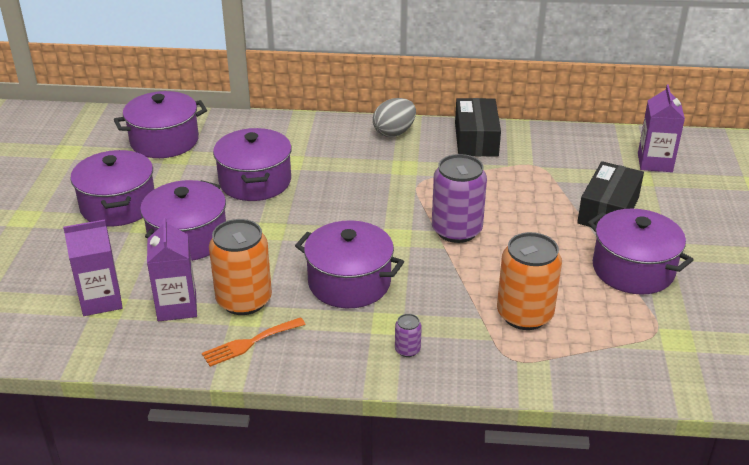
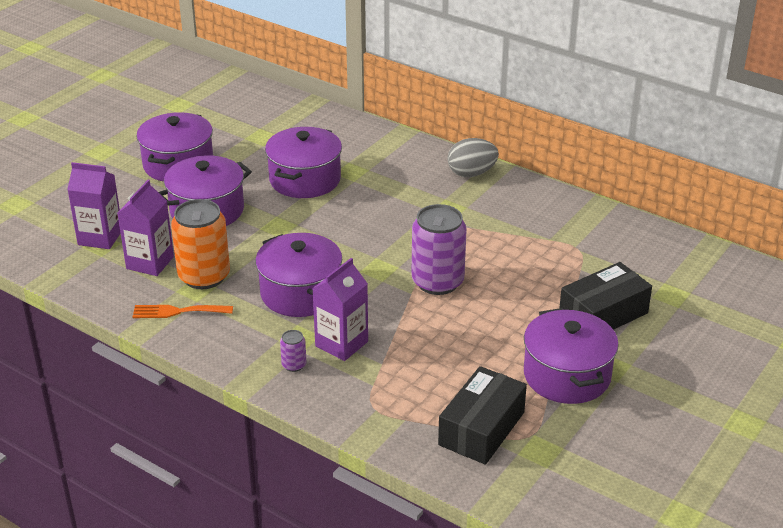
camera: 30 degrees right, 0 degrees up
(164, 141) = (263, 119): purple pot -> none
(476, 139) = (544, 204): black box -> black box (481, 428)
(524, 315) = (422, 375): orange can -> none
(655, 162) = (705, 285): purple carton -> purple carton (341, 344)

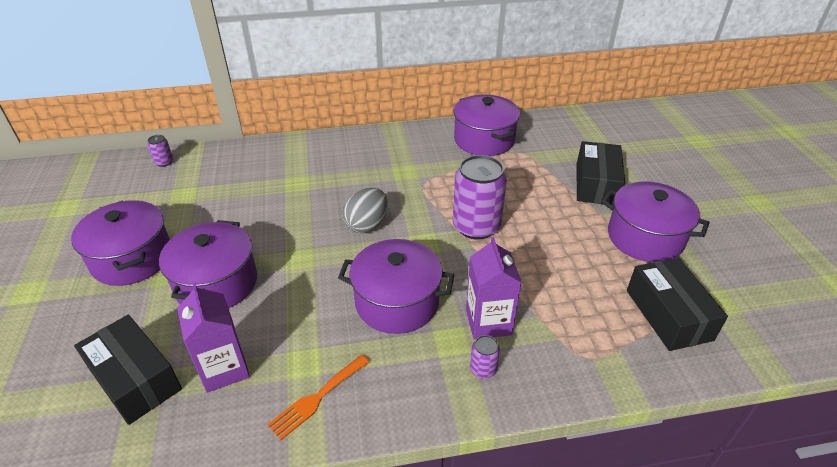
camera: 45 degrees left, 5 degrees up
(100, 237) = (135, 379): purple carton -> black box
(204, 276) = (295, 345): orange can -> none
(279, 103) = (164, 162): none -> purple can
(305, 179) = (269, 209): purple pot -> purple pot (484, 140)
(471, 173) = (383, 140): grey egg -> grey egg (367, 225)

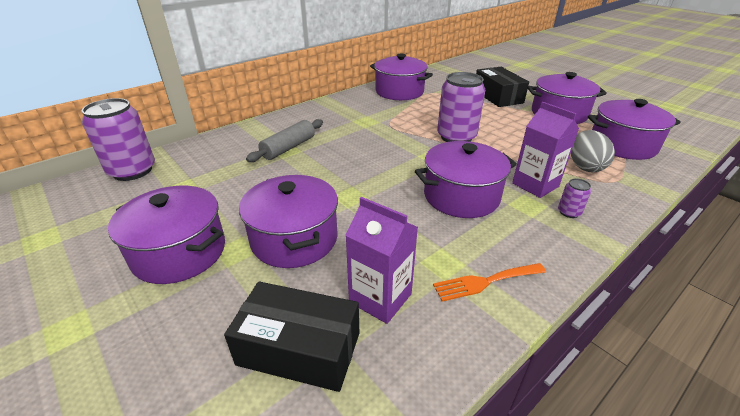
camera: 30 degrees left, 5 degrees down
(164, 162) = (132, 171): purple can -> purple can, size x2.29
(301, 181) = (288, 148): none -> grey rolling pin
(317, 398) = (485, 282): orange fork -> orange fork turned 60 degrees clockwise
(367, 225) = (378, 159): grey egg -> grey egg (585, 166)
(668, 314) = (622, 145): black box -> purple pot

